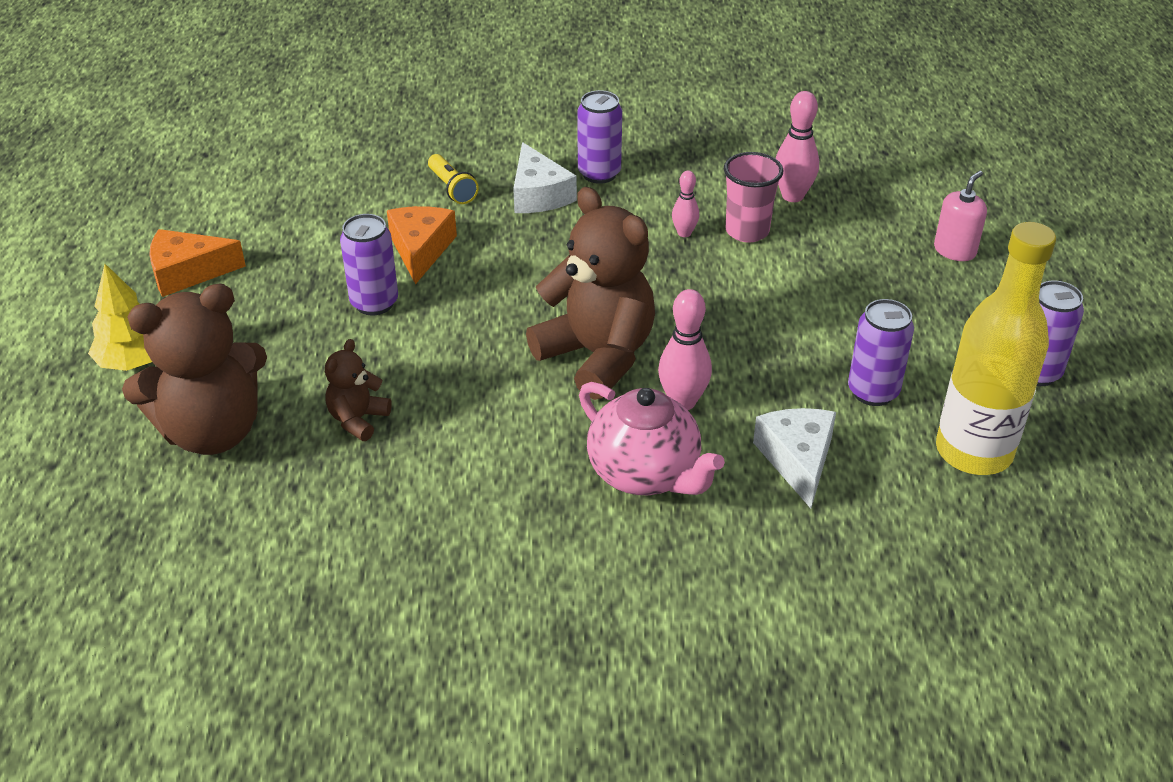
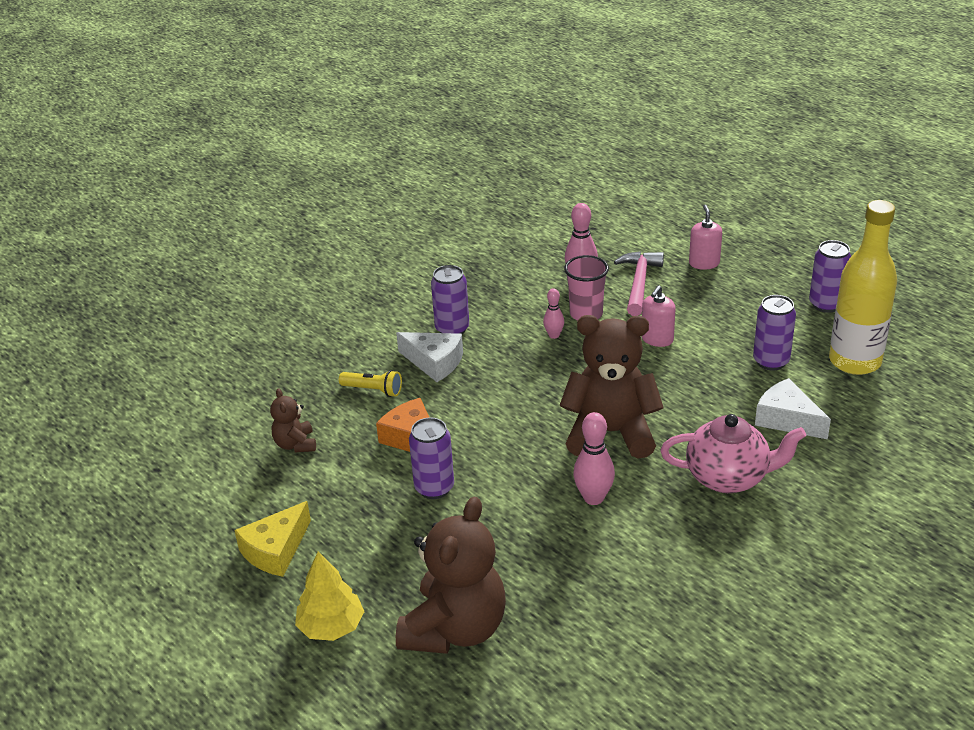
camera: 40 degrees left, 5 degrees down
(188, 272) = (276, 550): orange cheese -> yellow cheese
(358, 419) = (533, 559): brown teddy bear -> brown teddy bear (295, 444)
(682, 402) = (690, 428): pink bowling pin -> pink bowling pin (593, 498)
(782, 296) = (657, 339): none -> pink soap dispenser
(850, 231) = (639, 283): none -> pink hammer

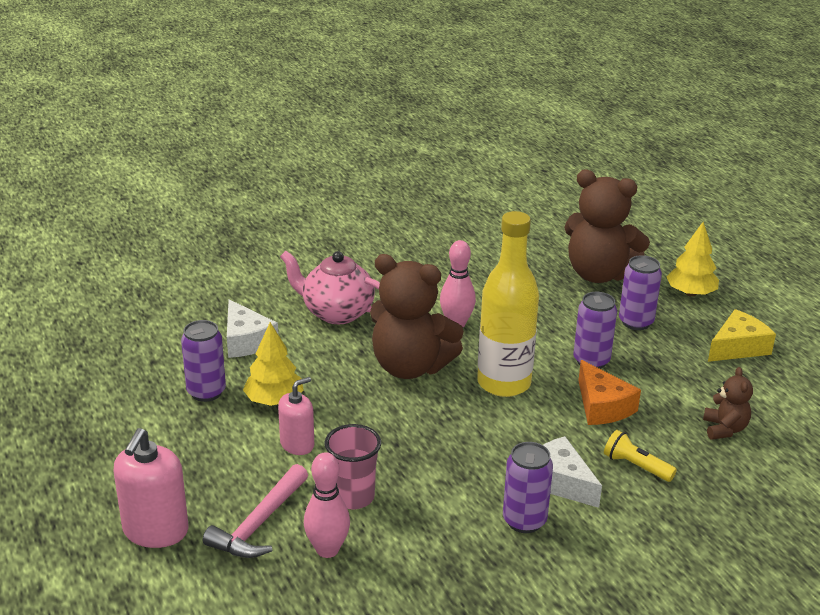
camera: 165 degrees left, 5 degrees down
(455, 629) = (598, 274): brown teddy bear -> brown teddy bear turned 105 degrees counterclockwise
(554, 335) = (407, 479): pink bowling pin -> none
(704, 263) = (155, 530): pink soap dispenser -> pink soap dispenser, size x1.57
(707, 369) = (274, 400): none -> yellow tree
(826, 304) = (83, 436): purple can -> purple can (636, 322)
(855, 361) = (130, 372): yellow bottle -> yellow bottle (504, 383)

